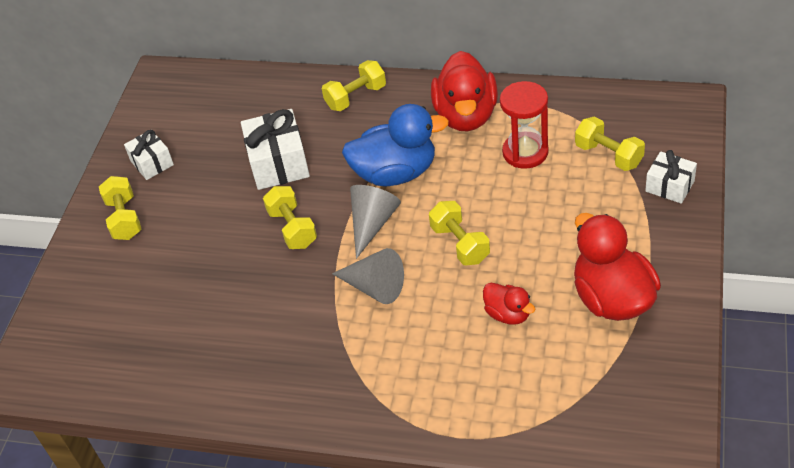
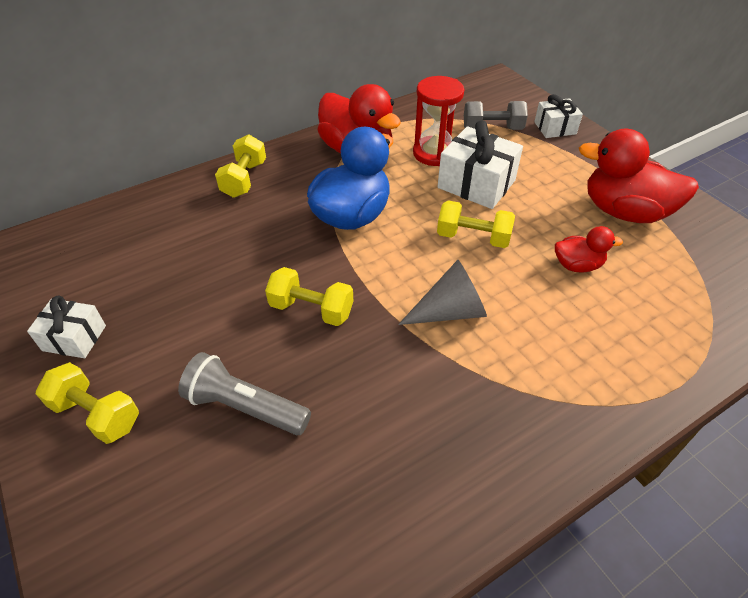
camera: 50 degrees left, 0 degrees up
(195, 265) = (245, 407): none -> grey flashlight
(278, 163) = (229, 263): white gift -> white gift (476, 184)
(372, 223) = (382, 263): grey cone -> none
(608, 155) = (492, 129): yellow dumbbell -> grey dumbbell

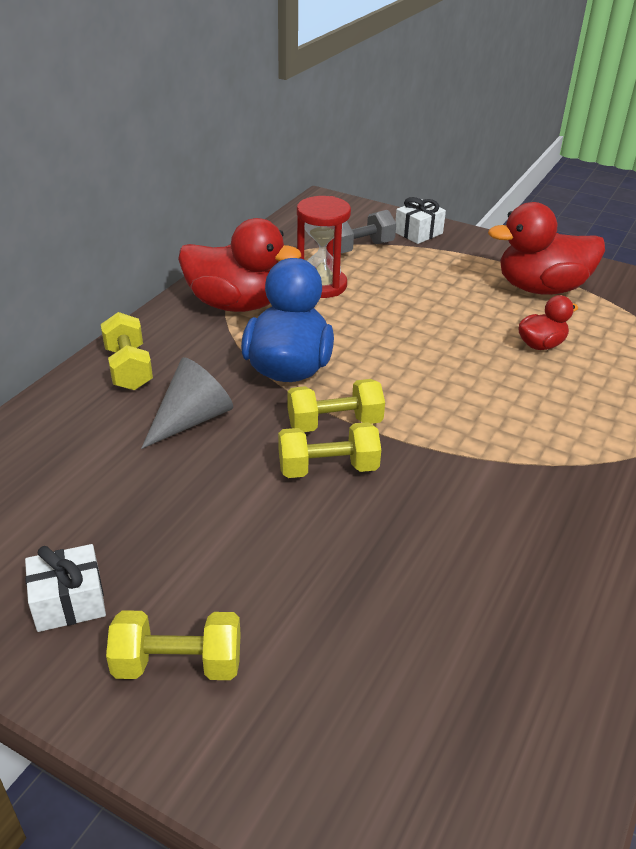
camera: 30 degrees left, 10 degrees down
(245, 407) = (344, 584): grey flashlight -> none
(450, 311) = (466, 421): grey cone -> grey cone (192, 419)
(473, 237) = (428, 350): yellow dumbbell -> yellow dumbbell (334, 424)
(476, 184) = (389, 302): white gift -> none

